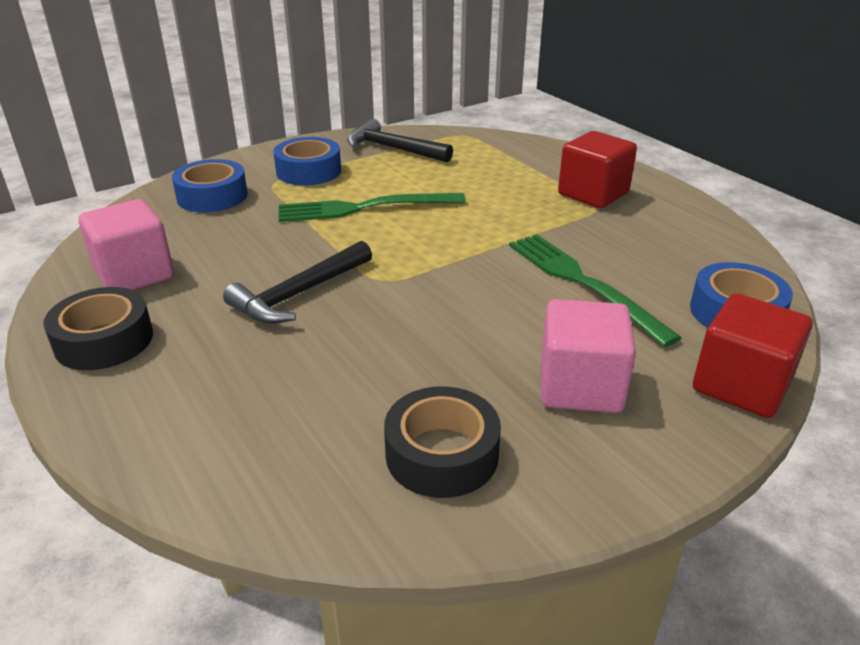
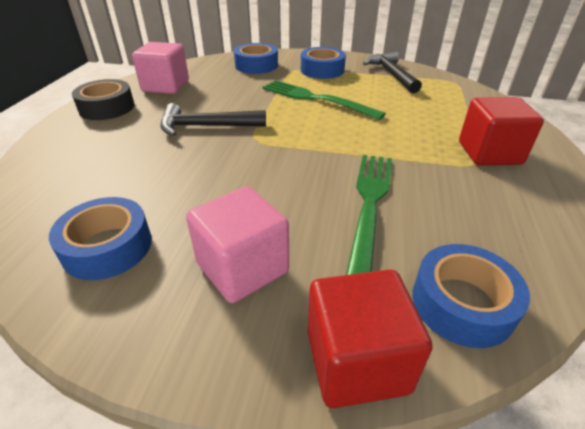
camera: 45 degrees right, 5 degrees up
(442, 454) = (107, 247): black tape -> blue tape

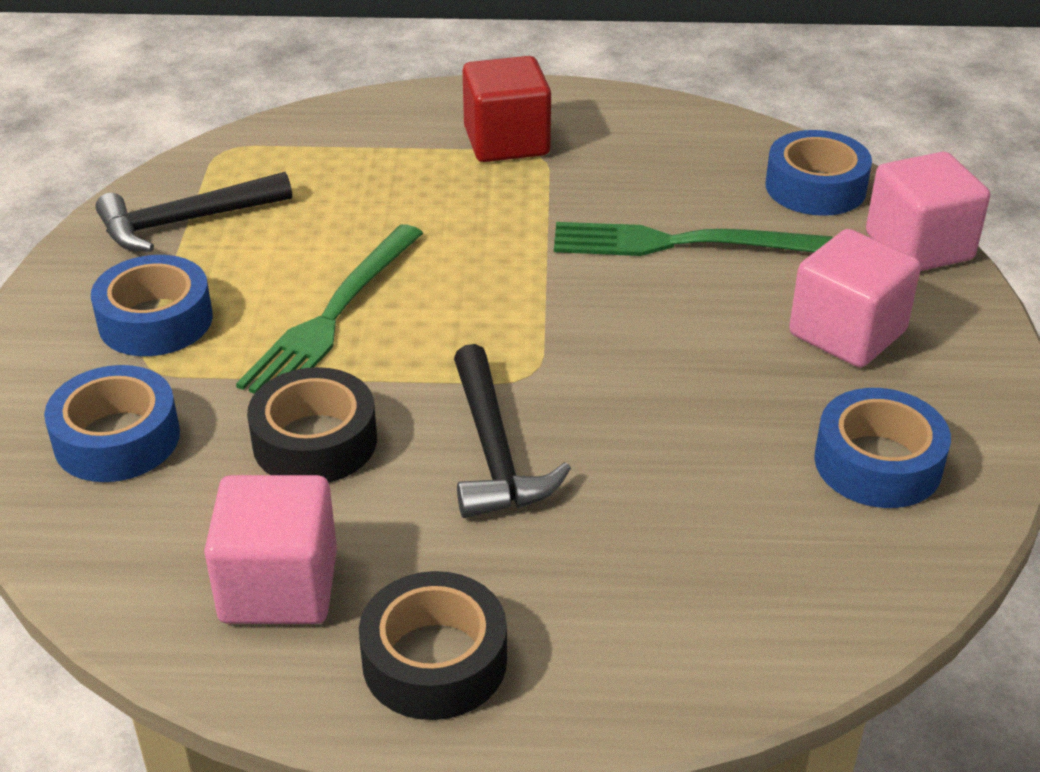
camera: 100 degrees left, 0 degrees up
(236, 93) = (315, 441): none -> black tape
(357, 361) = (918, 247): red cube -> pink cube

